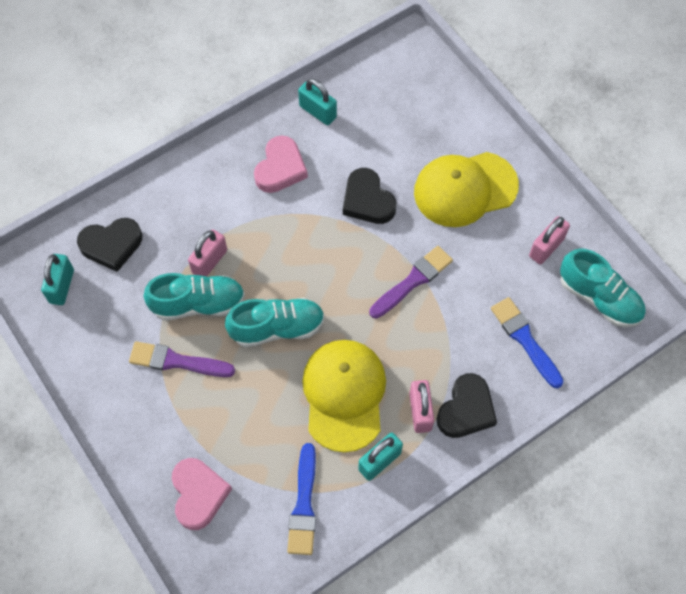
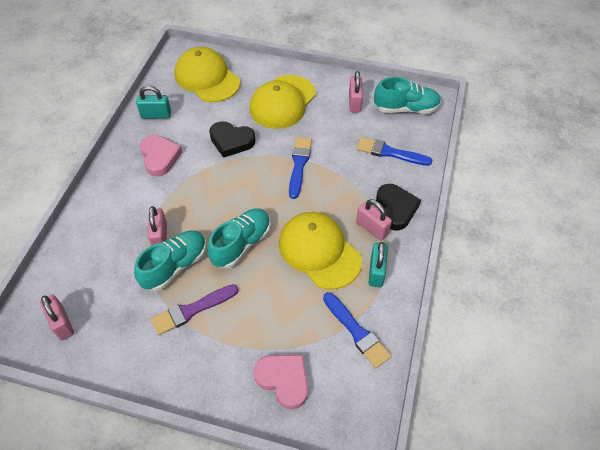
camera: 40 degrees left, 10 degrees down
(62, 286) = (62, 323): turquoise padlock -> pink padlock
(112, 245) = (79, 273): black heart -> none
(409, 99) = (207, 78): none -> yellow cap
(413, 281) = (299, 164): purple brush -> blue brush

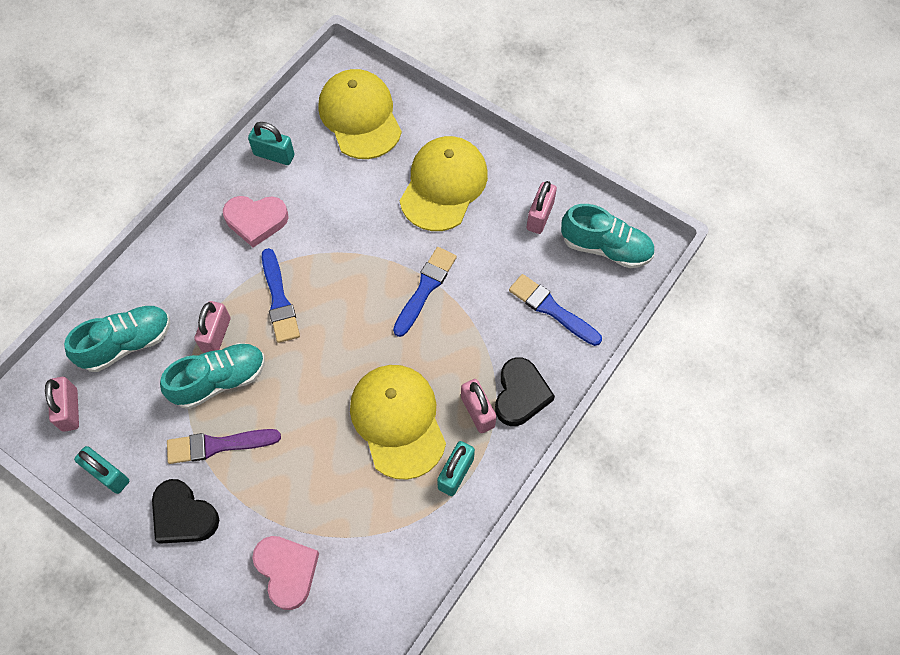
camera: 20 degrees right, 10 degrees up
(111, 360) = (108, 475): none -> turquoise padlock
(160, 157) = (256, 221): pink heart -> pink heart turned 90 degrees clockwise
(231, 141) = (353, 225): black heart -> black heart (183, 515)
(241, 244) = (308, 378): turquoise shoe -> turquoise shoe (127, 344)
(282, 102) = (443, 185): yellow cap -> yellow cap turned 150 degrees clockwise
(357, 332) = (397, 543): blue brush -> blue brush (279, 300)

